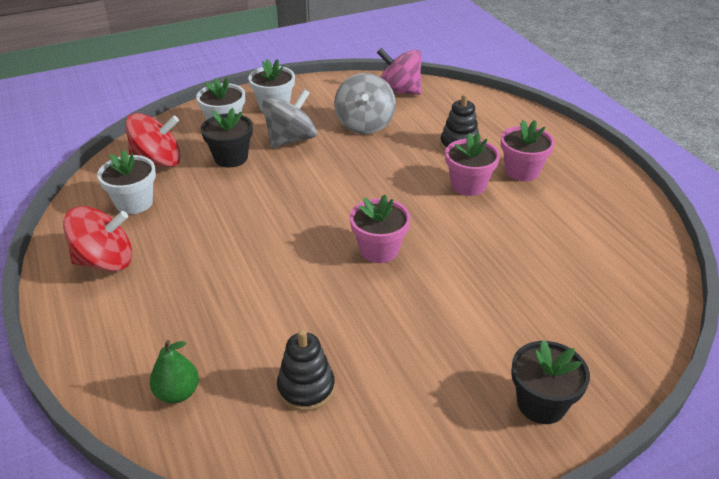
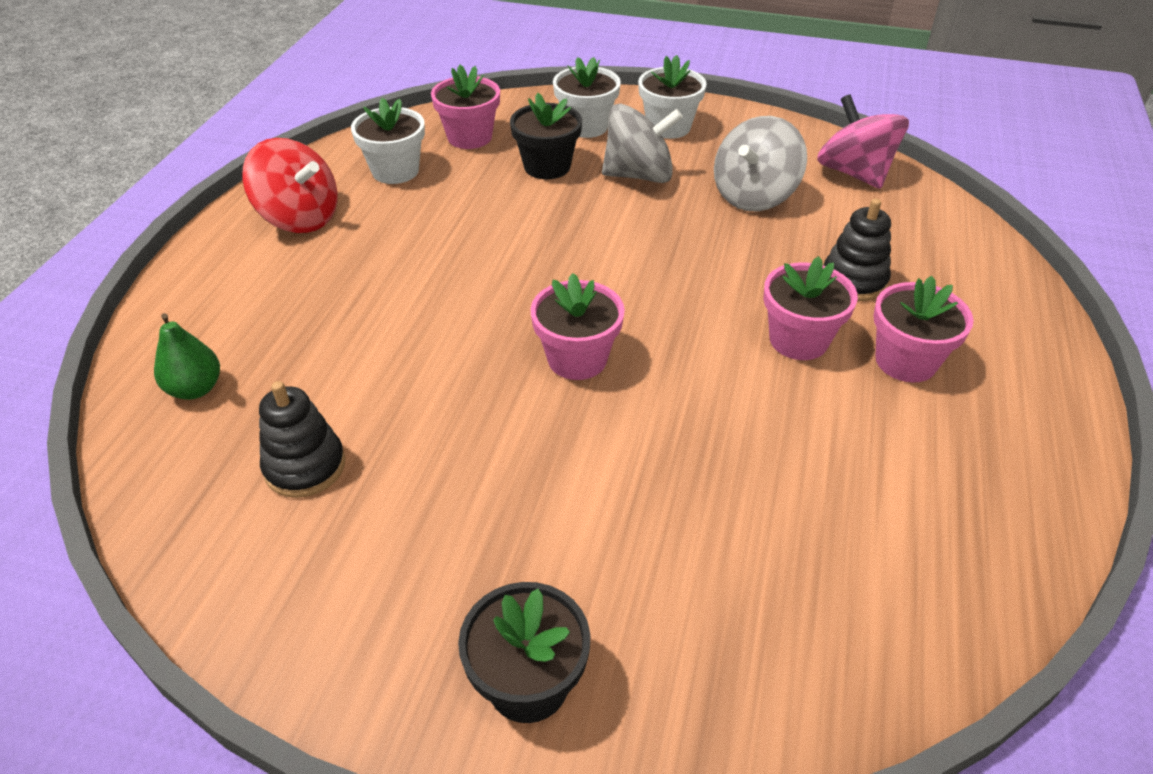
camera: 40 degrees right, 5 degrees up
(158, 161) = (469, 137): red spinning top -> pink flower pot

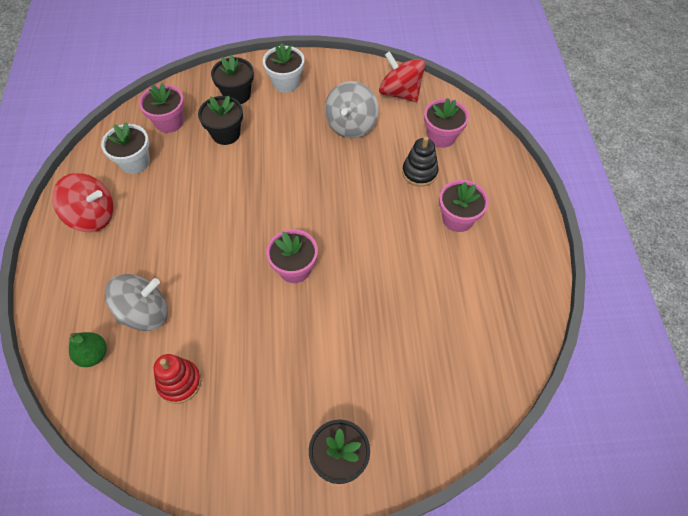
camera: 20 degrees left, 15 degrees up
(305, 466) = (179, 382): black stacking toy -> red stacking toy
(586, 126) = (237, 94): white flower pot -> black flower pot
(639, 175) = (282, 126): grey spinning top -> grey spinning top (145, 312)
(798, 340) = (402, 221): pink flower pot -> pink flower pot (441, 136)
(854, 173) = (400, 92): pink spinning top -> red spinning top

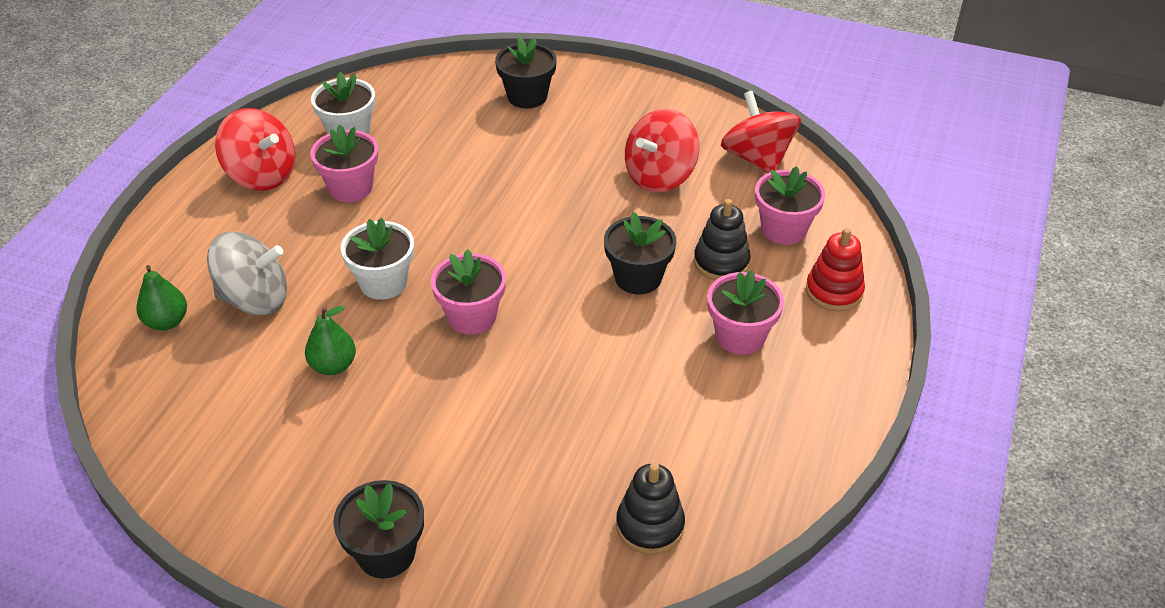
camera: 25 degrees right, 15 degrees down
(169, 122) = (420, 102): pink flower pot -> pink flower pot (350, 188)
(179, 382) = (246, 389): red stacking toy -> red stacking toy (834, 291)
(226, 134) = (483, 136): black flower pot -> black flower pot (638, 278)
(227, 340) = (333, 366): none -> green pear
(286, 83) = (602, 101): white flower pot -> white flower pot (383, 283)
(351, 125) = (659, 176): grey spinning top -> red spinning top
(479, 368) = (650, 526): none -> black stacking toy

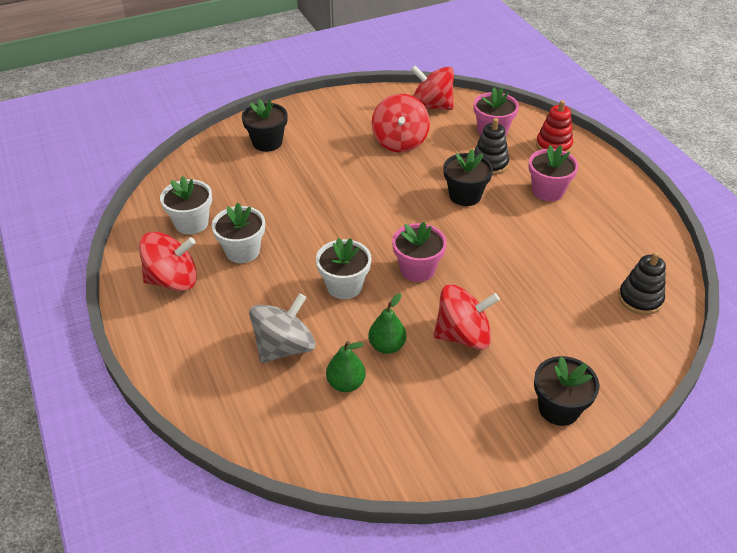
camera: 45 degrees left, 0 degrees up
(167, 322) = (250, 399): green pear -> green pear (346, 384)
(350, 188) = (242, 251): pink flower pot -> white flower pot
(412, 412) = (463, 335): none -> red spinning top

